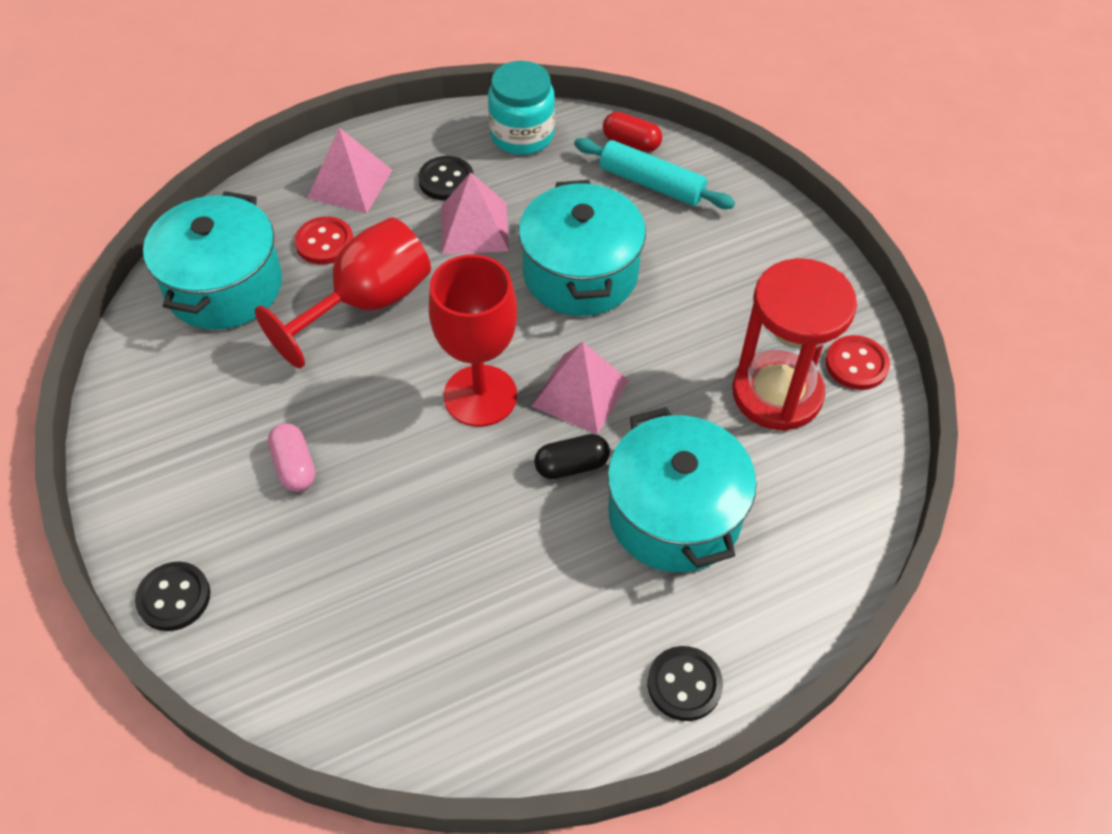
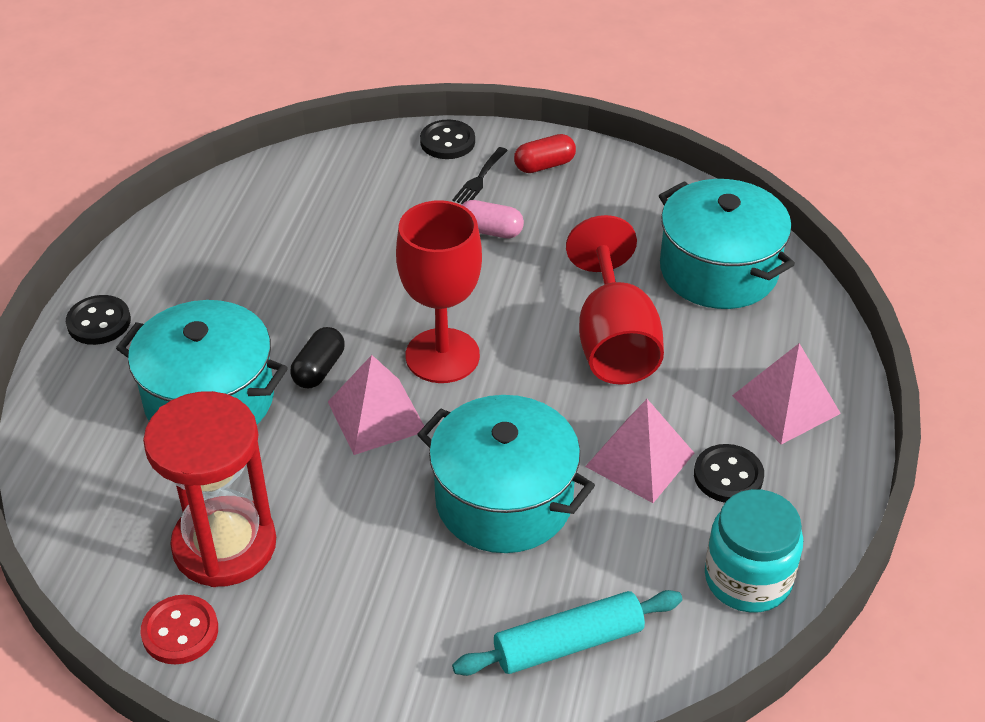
camera: 130 degrees right, 10 degrees down
(220, 526) = (479, 179): none -> black fork
(325, 242) = (716, 350): red button -> none
(631, 143) = (649, 671): red capsule -> red capsule (544, 165)

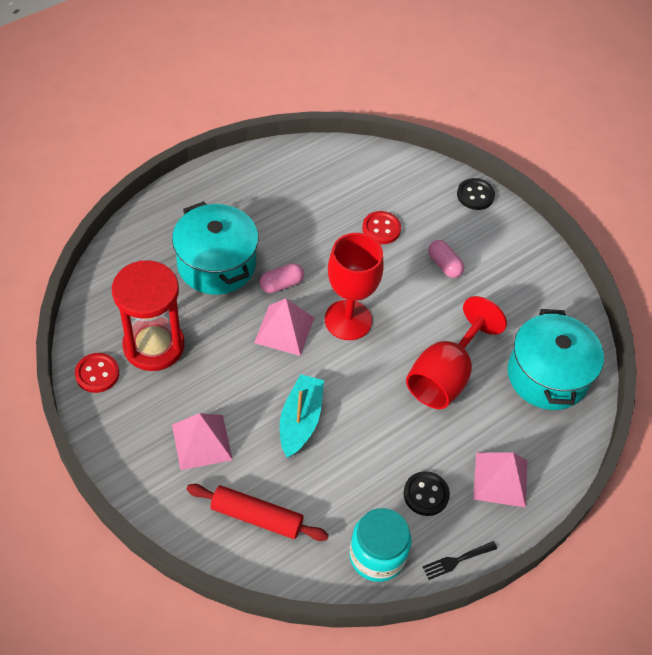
camera: 35 degrees right, 10 degrees up
(99, 322) = (205, 186): black button -> none
(319, 369) = (281, 284): black capsule -> pink capsule
(377, 237) = (381, 229): none -> red button
(479, 179) = (470, 230): black fork -> black fork (456, 560)
(504, 500) = (300, 420): turquoise pot -> turquoise boat
(544, 165) = (515, 245): red capsule -> none
(568, 644) = (256, 517): turquoise rolling pin -> red rolling pin
(640, 459) = (389, 451): pink pyramid -> pink pyramid (202, 442)

